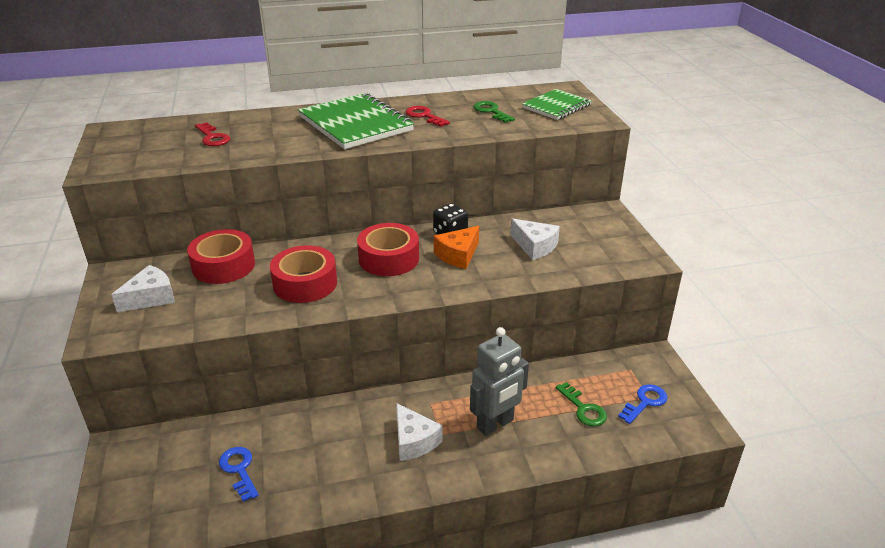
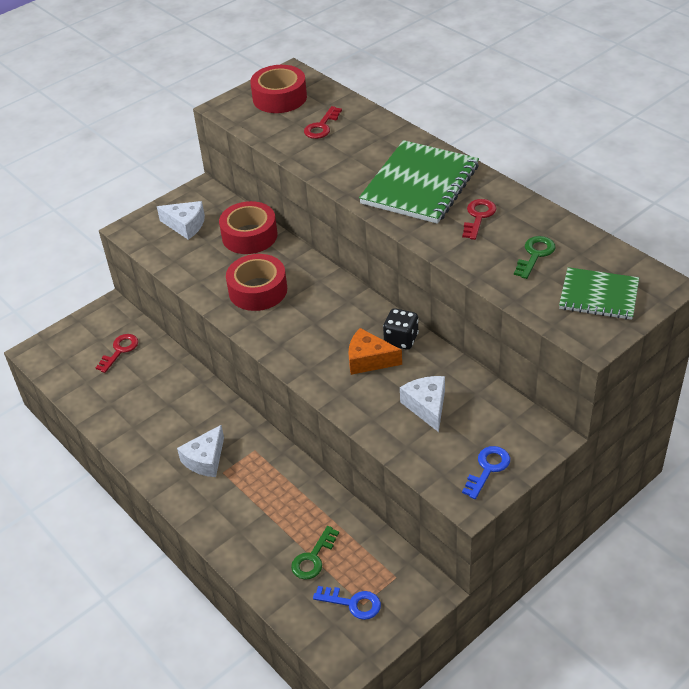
camera: 65 degrees right, 10 degrees up
(194, 459) = (120, 351): none -> red key
(239, 470) = (123, 379): blue key -> blue key (488, 469)
(388, 258) = (329, 319): red tape -> red tape (279, 98)
(495, 424) = (255, 503): grey robot -> none
(535, 246) = (427, 406): white cheese -> white cheese turned 150 degrees clockwise

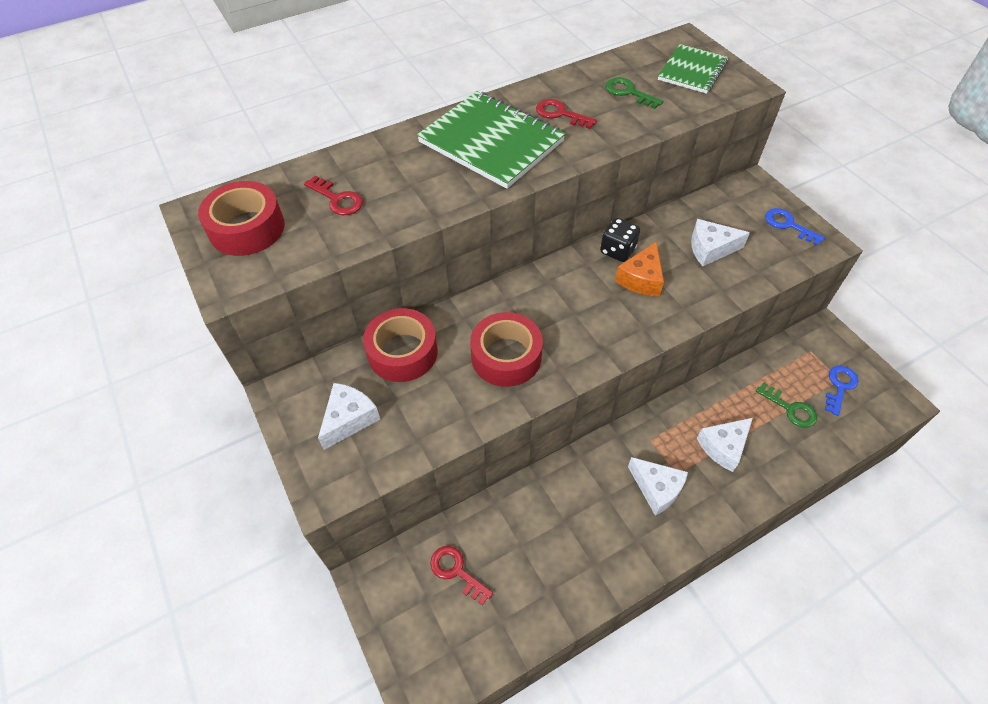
camera: 80 degrees left, 10 degrees up
(257, 504) = (723, 447): none -> white cheese

